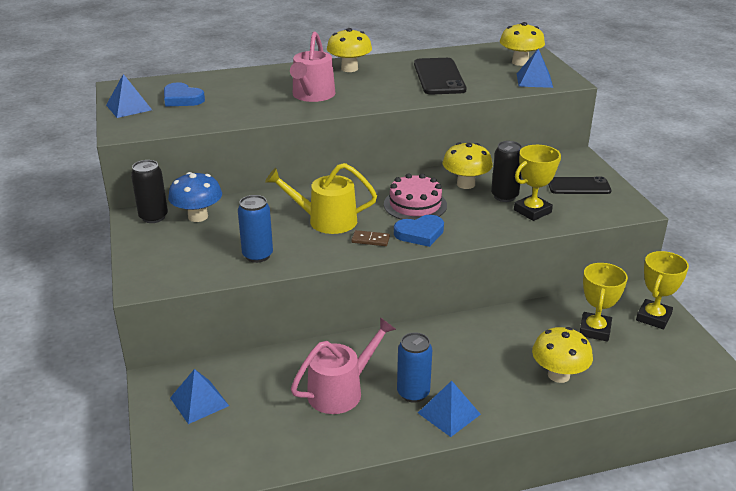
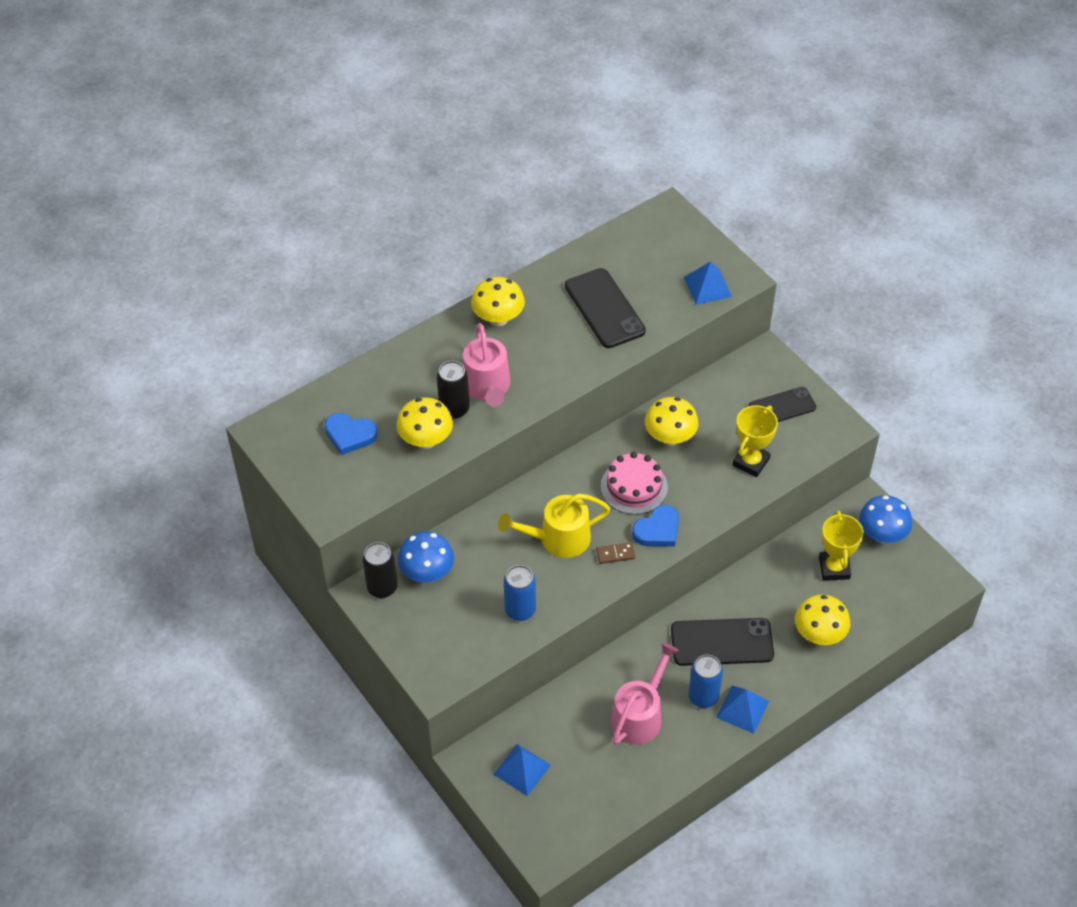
camera: 20 degrees left, 20 degrees up
(129, 107) = (303, 468): blue pyramid -> none
(454, 356) = (722, 642): none -> black phone
(504, 196) = (716, 446): black can -> black can (454, 409)
(520, 62) = (679, 251): yellow mushroom -> yellow mushroom (426, 440)
(653, 317) = (881, 534): yellow trophy -> blue mushroom

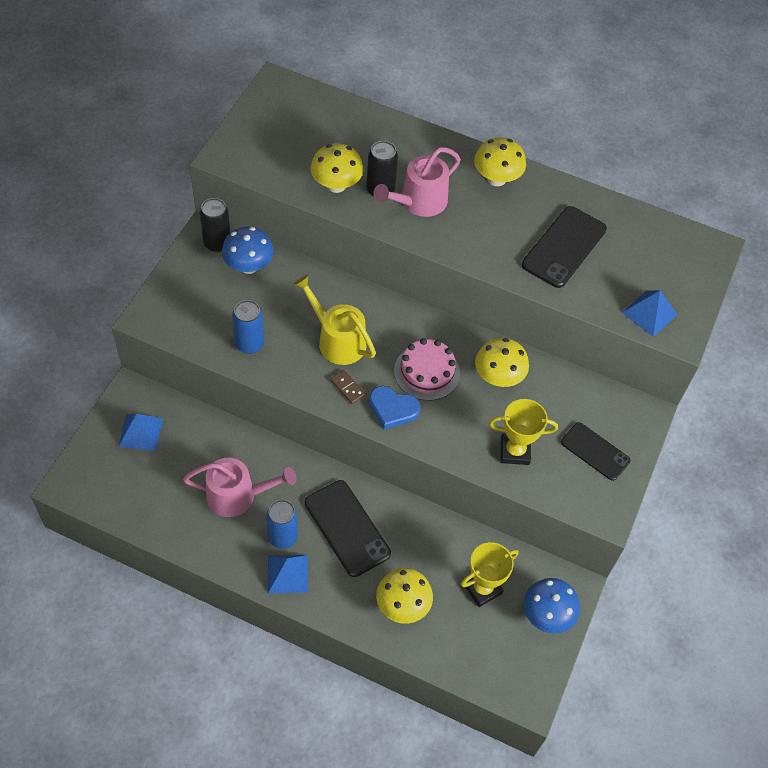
camera: 55 degrees right, 5 degrees up
(350, 435) = (308, 136): blue heart -> none

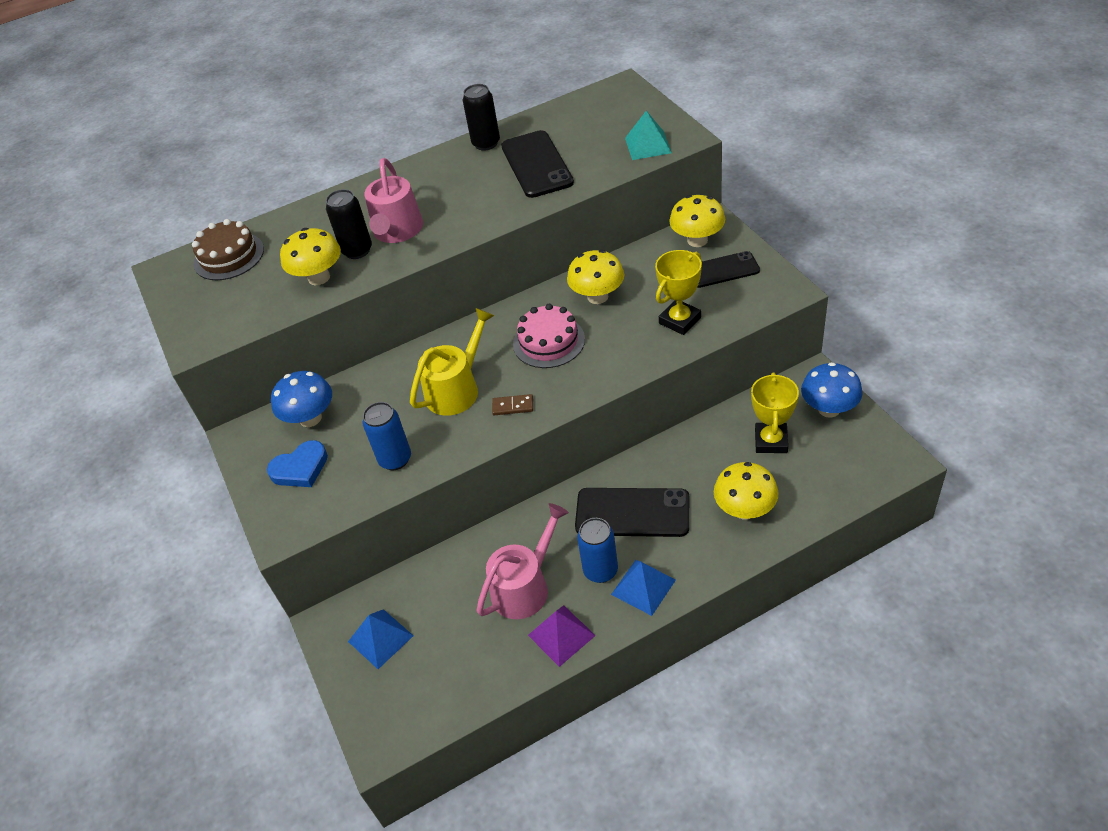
camera: 40 degrees left, 10 degrees down
(215, 543) = (561, 635): none -> purple pyramid
(217, 243) = (260, 431): black can -> black can (486, 143)
(317, 113) = (229, 256): none -> brown cake
(337, 340) = (456, 389): yellow watering can -> yellow watering can turned 135 degrees clockwise
(393, 409) = (564, 384): blue heart -> blue heart (300, 468)
(496, 179) = (428, 174): yellow mushroom -> yellow mushroom (697, 240)
(649, 313) = (648, 145): blue pyramid -> turquoise pyramid

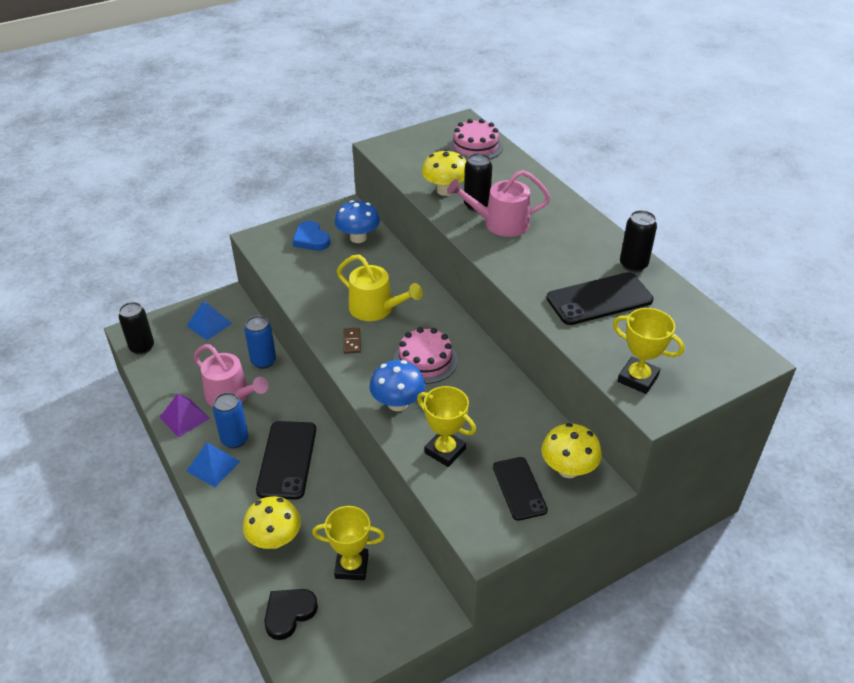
camera: 80 degrees right, 5 degrees down
(229, 256) = (475, 146): brown cake -> pink cake
(395, 459) = (309, 283): blue can -> blue can (263, 361)
(416, 721) = (142, 347): none -> black can
(597, 296) = (483, 391): yellow mushroom -> none
(648, 145) = (638, 378): turquoise pyramid -> yellow trophy
(829, 409) = (388, 622): blue mushroom -> blue mushroom (398, 403)
(833, 486) = (289, 613): none -> black heart

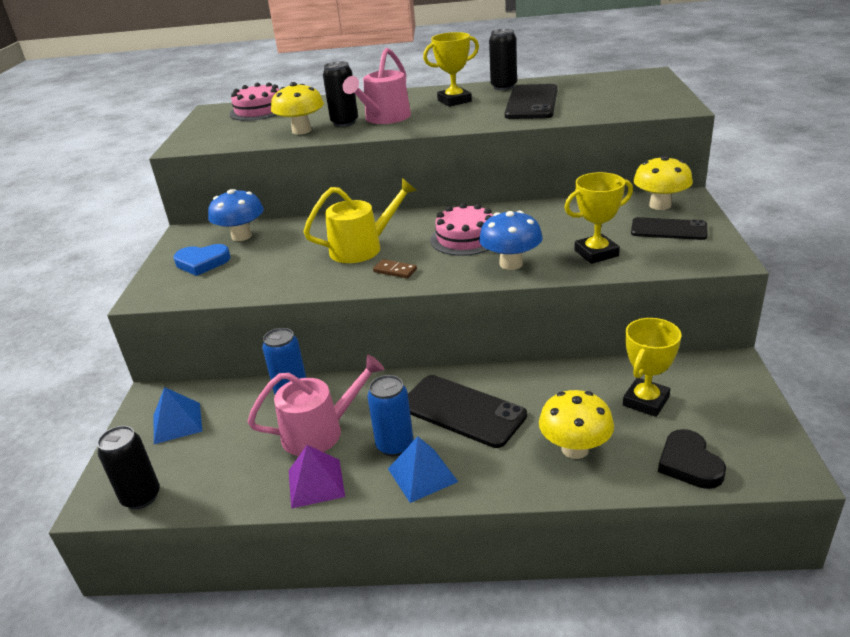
camera: 55 degrees left, 10 degrees down
(638, 378) = (640, 106): yellow trophy -> yellow trophy (454, 101)

